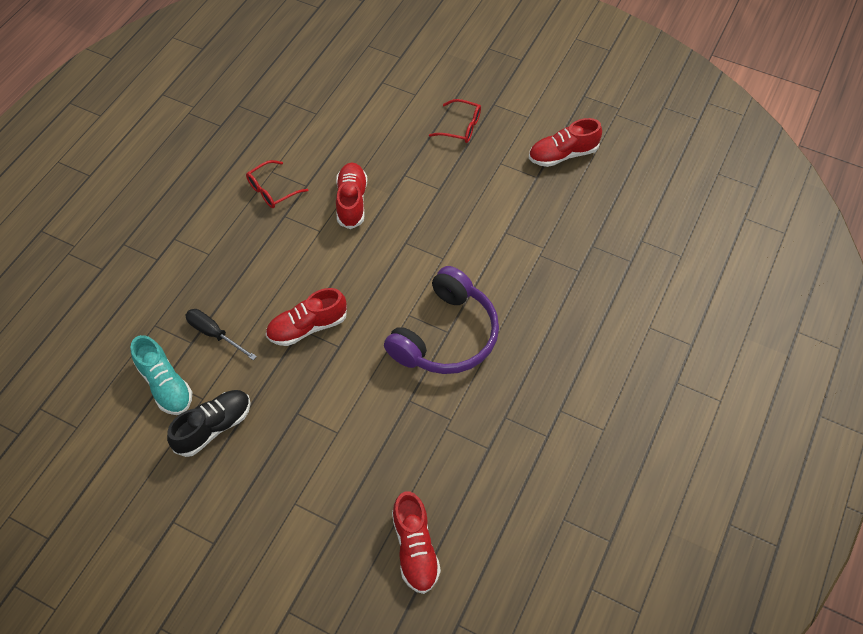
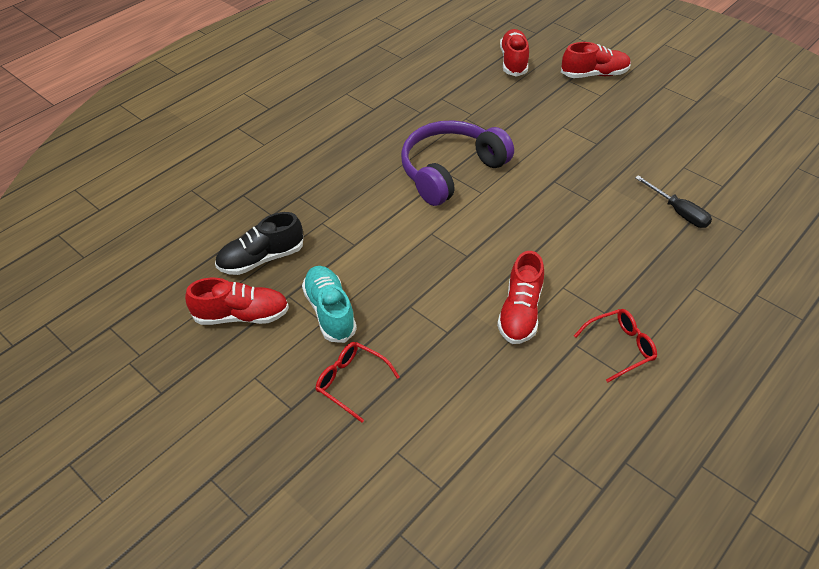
camera: 165 degrees left, 10 degrees down
(165, 384) = (721, 182): turquoise shoe -> turquoise shoe (330, 311)
(213, 427) = (671, 147): black shoe -> black shoe (261, 259)
(307, 327) = (583, 201): red shoe -> red shoe (594, 74)

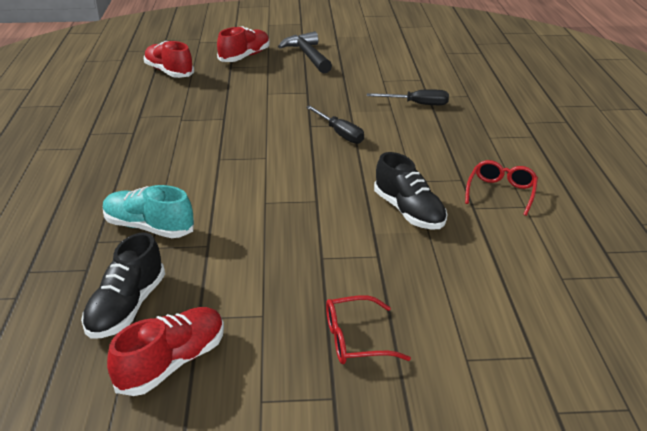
camera: 45 degrees left, 15 degrees down
(330, 311) = (258, 304): turquoise shoe -> turquoise shoe (149, 228)
(450, 171) = (219, 156): purple headphones -> none
(520, 312) = (409, 212): red shoe -> black shoe
(567, 203) = (340, 134): none -> black screwdriver
(651, 101) = (307, 55): none -> black hammer

